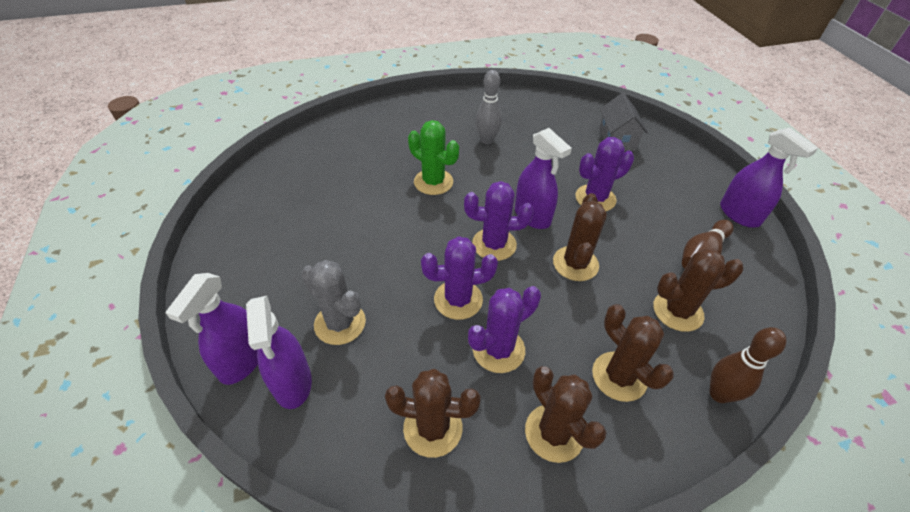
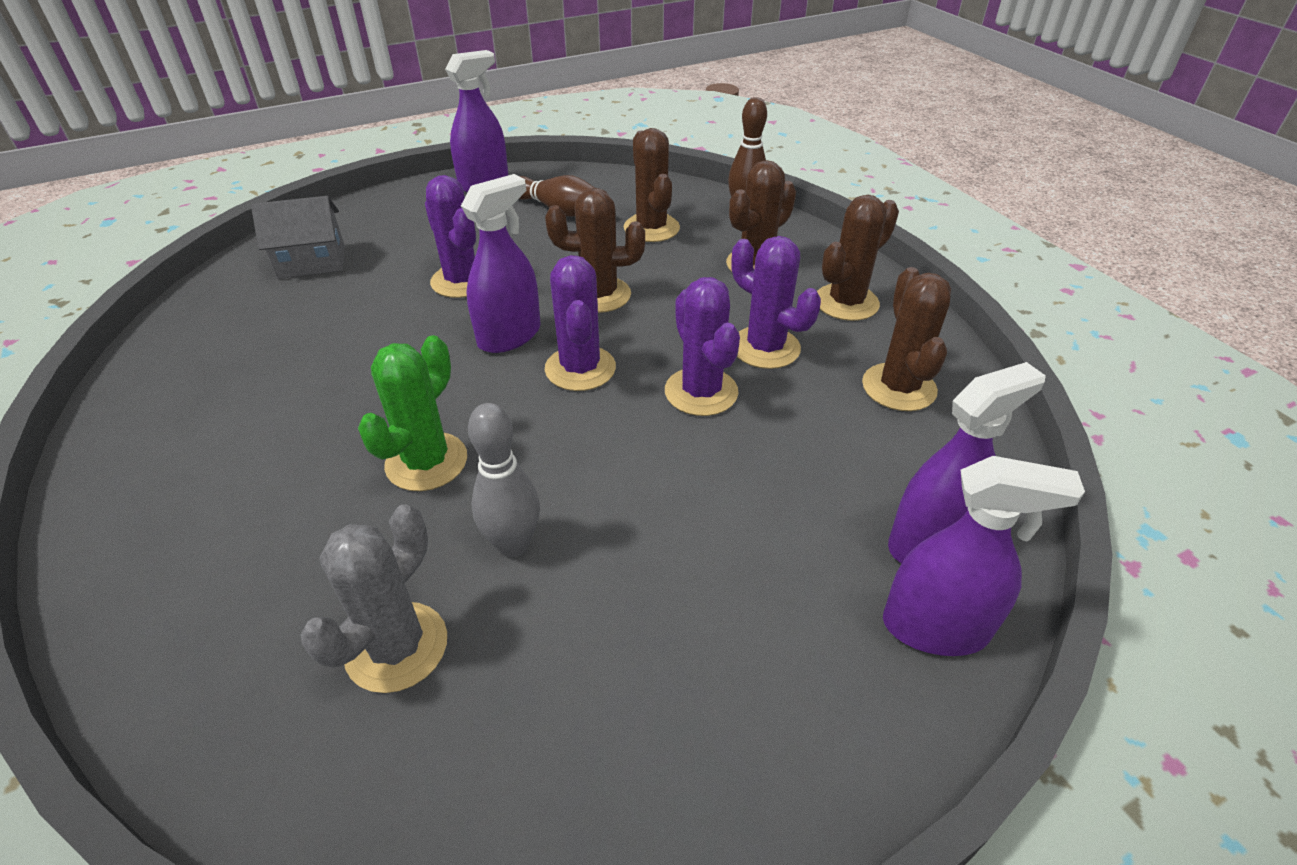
camera: 100 degrees left, 5 degrees down
(340, 323) = (801, 515): grey cactus -> grey cactus (396, 647)
(487, 140) = (290, 405): grey bowling pin -> grey bowling pin (513, 544)

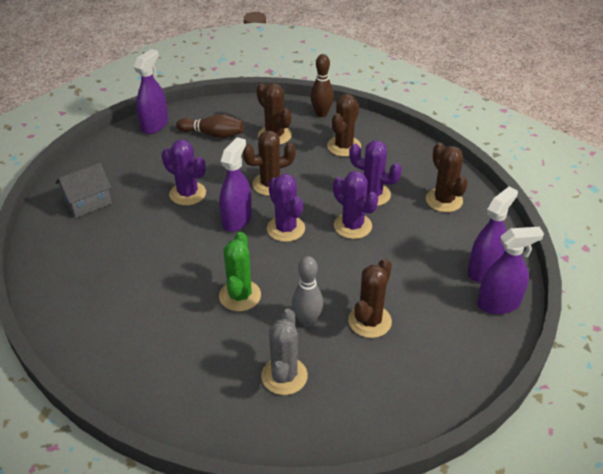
camera: 20 degrees left, 0 degrees up
(846, 302) = (400, 159): brown cactus -> brown cactus (369, 321)

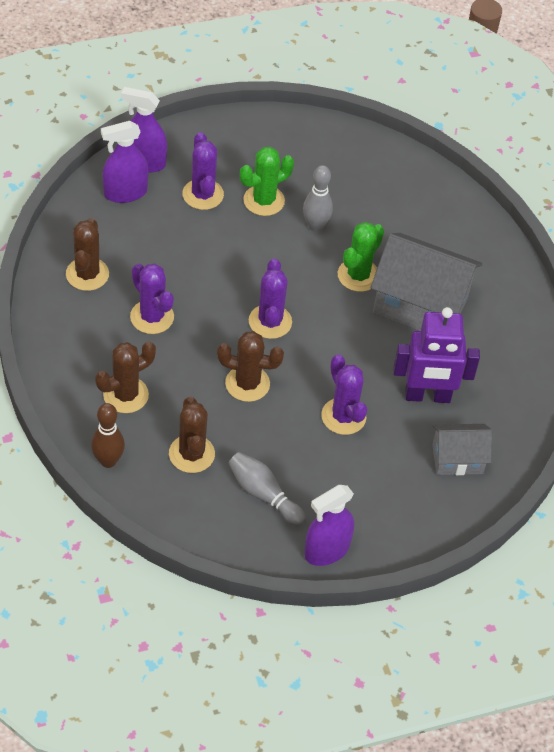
camera: 155 degrees left, 10 degrees up
(130, 232) = (427, 396): none -> purple robot
(171, 296) = (420, 305): none -> grey house
(213, 134) = (263, 494): brown bowling pin -> grey bowling pin
(237, 220) = (311, 356): purple spray bottle -> none
(284, 376) = (364, 194): grey cactus -> none
(352, 226) = (202, 292): purple cactus -> purple cactus (203, 194)
(369, 321) = (264, 200): brown cactus -> green cactus

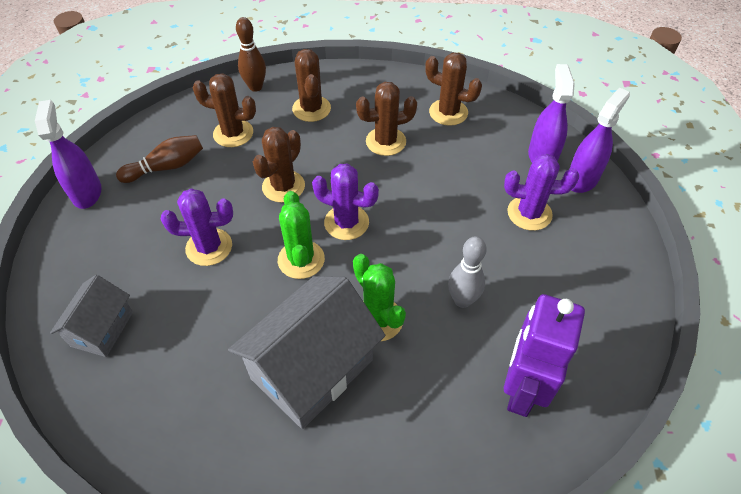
camera: 115 degrees right, 0 degrees up
(152, 317) = (386, 141): purple cactus -> brown cactus
(263, 494) = (166, 167): grey bowling pin -> brown bowling pin
(264, 200) = (511, 263): green cactus -> green cactus (301, 260)
(427, 396) = (191, 330): purple robot -> purple robot (521, 389)

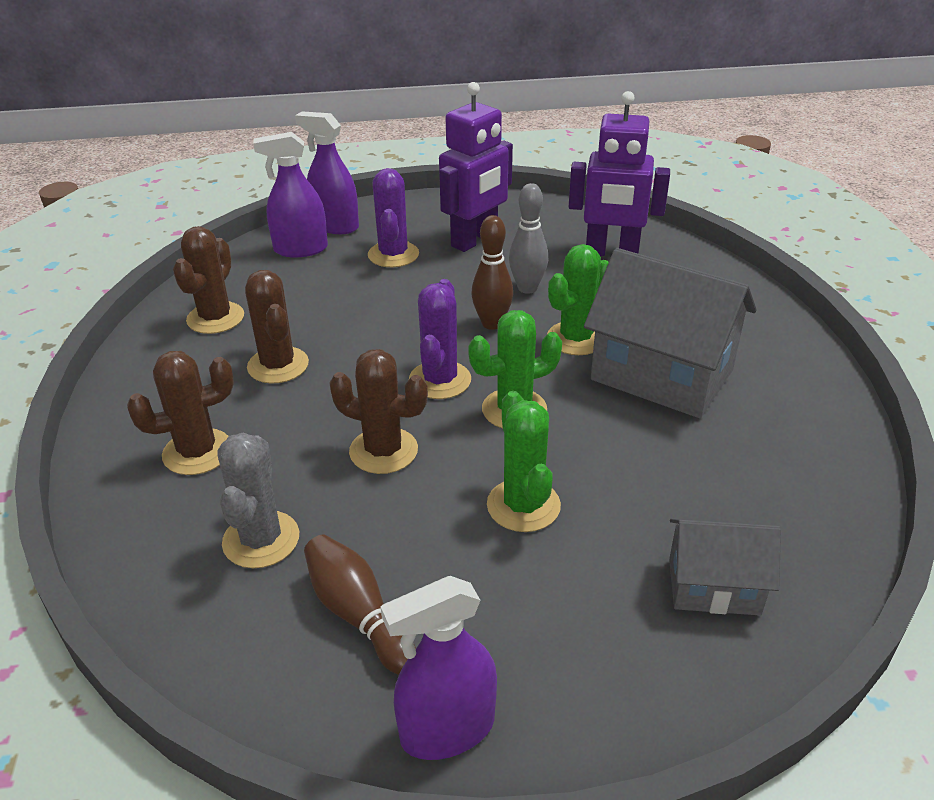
camera: 100 degrees left, 15 degrees down
(209, 247) = (523, 505): purple cactus -> green cactus
(233, 133) = (261, 539): brown cactus -> grey cactus
(255, 87) = (124, 538): brown bowling pin -> brown bowling pin (492, 324)
(552, 275) = (475, 240): none -> purple robot

